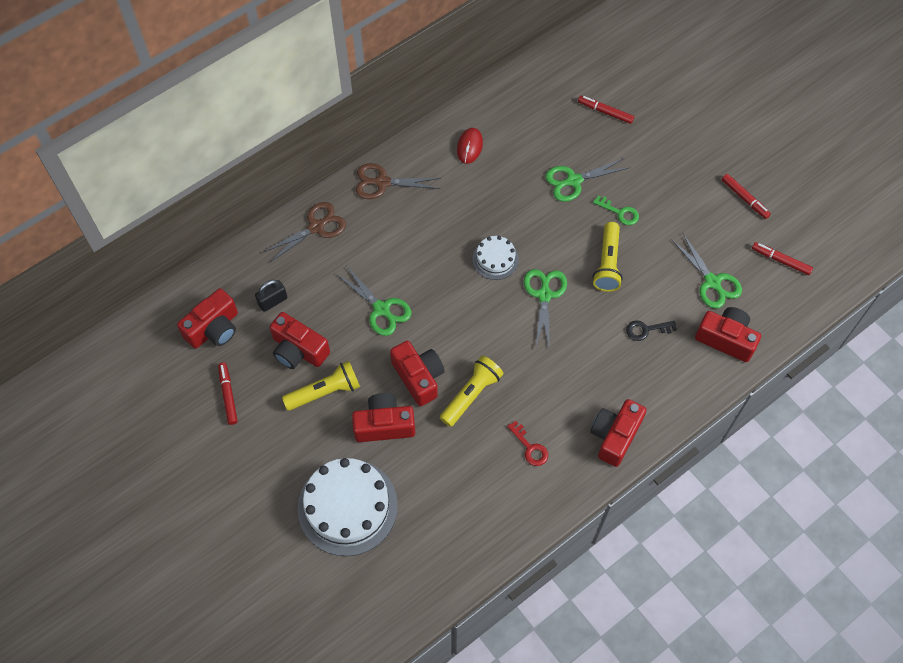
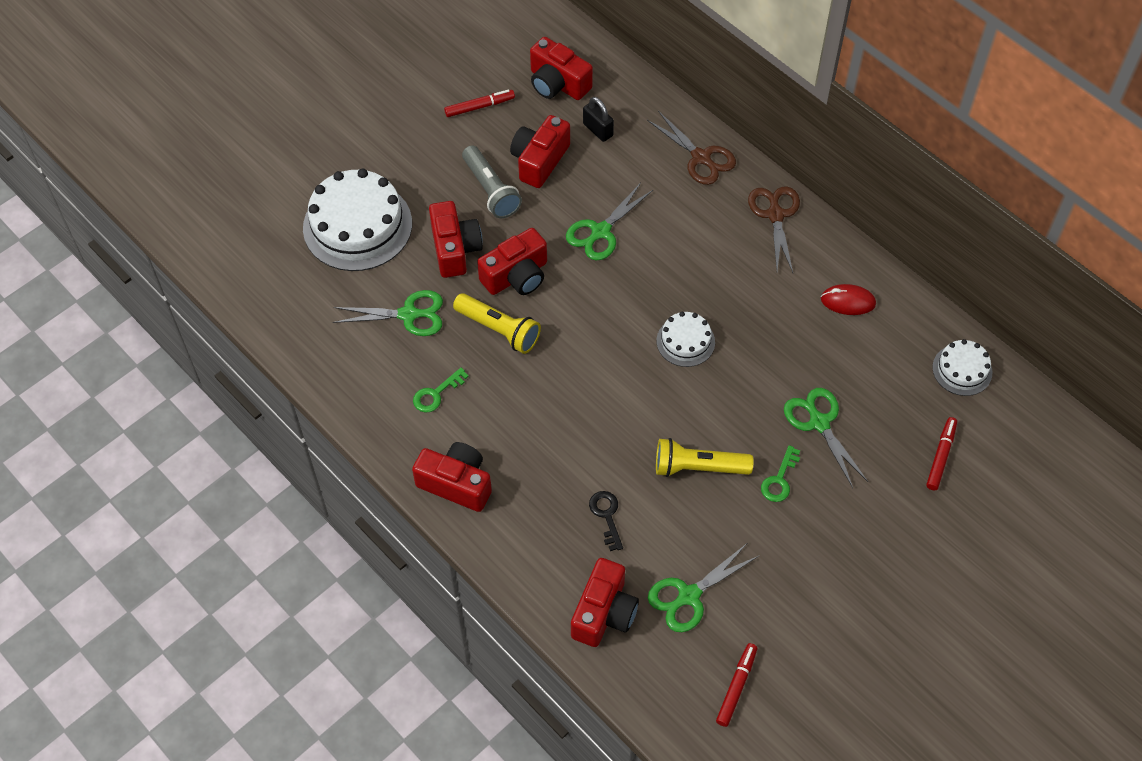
camera: 85 degrees right, 5 degrees down
(325, 392) = (491, 190): yellow flashlight -> grey flashlight
(530, 447) = (436, 394): red key -> green key
(535, 87) = (962, 370): none -> white cake
(544, 295) = (642, 398): green scissors -> green scissors (408, 314)
(744, 198) = (832, 639): red marker -> none

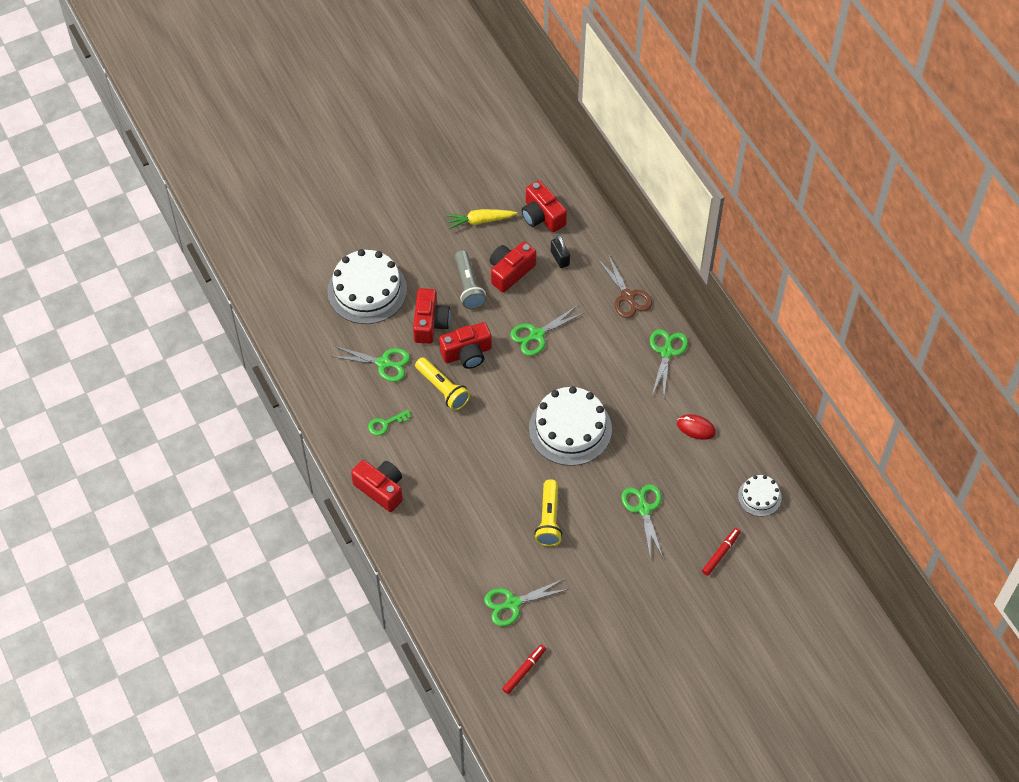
camera: 15 degrees right, 0 degrees up
(479, 107) = (480, 221): red marker -> yellow carrot
(604, 613) = (452, 600): red camera -> none
(606, 516) = (475, 536): black key -> none
(685, 341) = (570, 429): white cake -> white cake, size x1.95
(698, 467) = (549, 519): yellow flashlight -> yellow flashlight turned 105 degrees counterclockwise
(775, 215) = (666, 352): brown scissors -> green scissors
(779, 479) = (602, 541): green key -> none

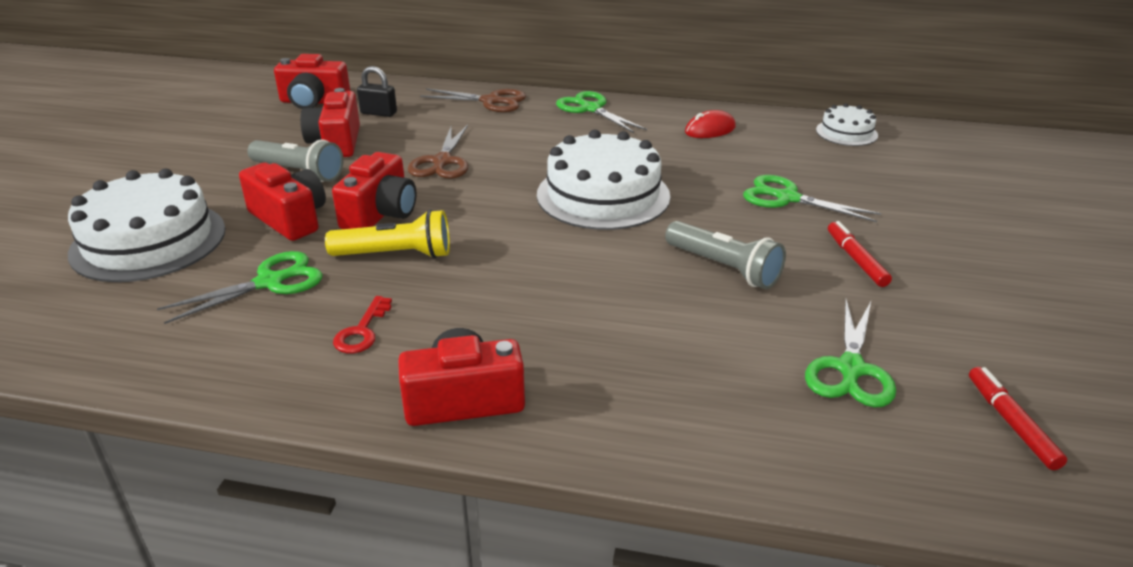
camera: 50 degrees left, 25 degrees down
(386, 424) = (362, 331): green key -> red key
(480, 221) = (242, 132): yellow carrot -> none
(537, 335) = (442, 161): green scissors -> brown scissors
(549, 519) = (723, 268): yellow flashlight -> grey flashlight
(721, 553) = (908, 179): red marker -> red marker (856, 260)

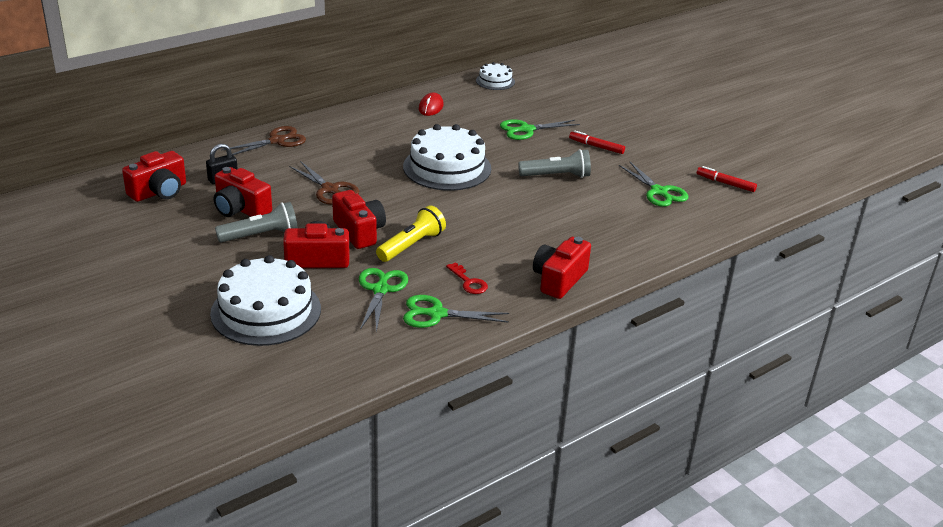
camera: 50 degrees left, 0 degrees up
(591, 109) = (346, 121): green scissors -> green scissors (437, 314)

